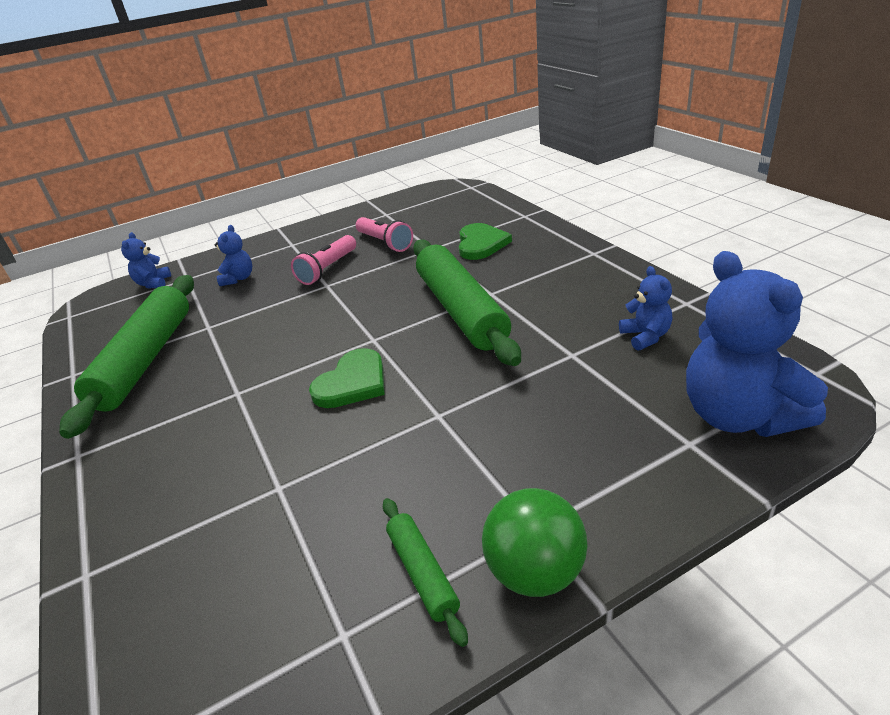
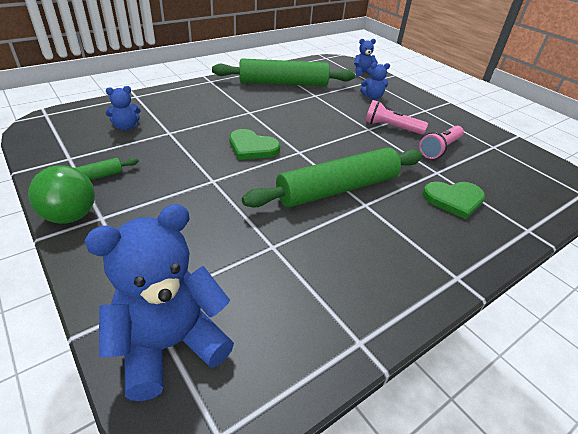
camera: 75 degrees right, 5 degrees up
(645, 336) = (296, 298): blue teddy bear -> blue teddy bear (126, 127)

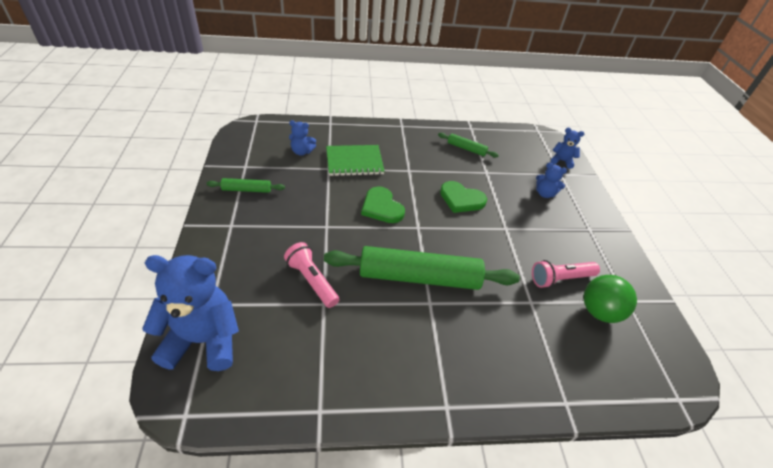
camera: 30 degrees right, 5 degrees up
(71, 216) = (214, 216): green ball -> green ball (599, 312)
(191, 120) = (354, 162): none -> green notebook
(283, 83) = (466, 149): green rolling pin -> green rolling pin, size x0.46
(391, 127) = (531, 235): pink flashlight -> pink flashlight (312, 281)
(454, 200) = (519, 337): green heart -> green heart (461, 199)

